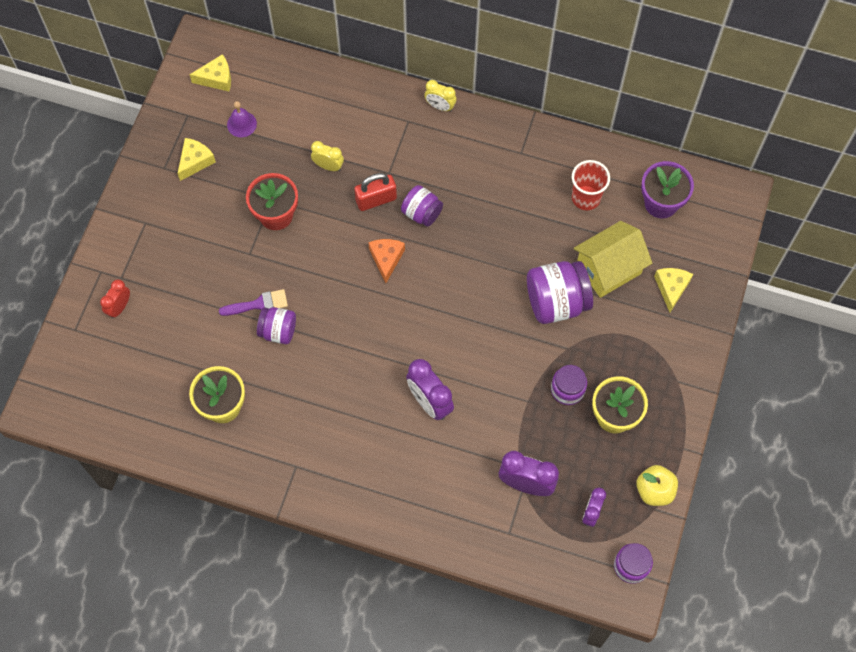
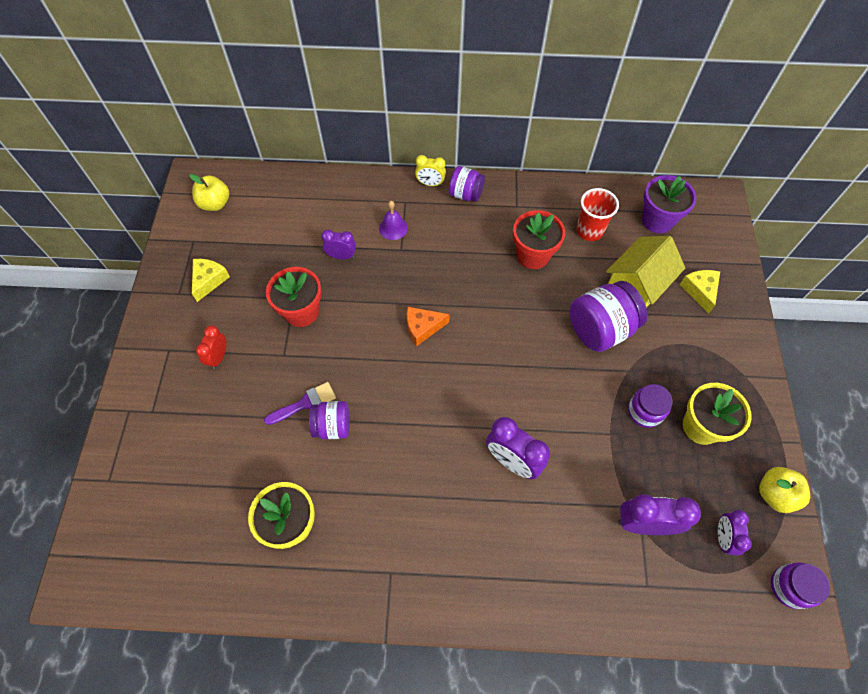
camera: 15 degrees left, 5 degrees down
(119, 307) = (155, 443): red clock -> red clock (218, 357)
(216, 78) = (215, 203): yellow cheese -> yellow apple
(241, 124) = (248, 237): purple bell -> purple bell (393, 228)
(328, 166) = (341, 256): yellow clock -> purple clock
(376, 200) = (396, 276): red padlock -> none
(386, 259) = (423, 328): orange cheese -> orange cheese turned 90 degrees counterclockwise
(422, 213) = (443, 278): purple jar -> purple jar (465, 194)
(518, 211) = (533, 255): none -> red flower pot

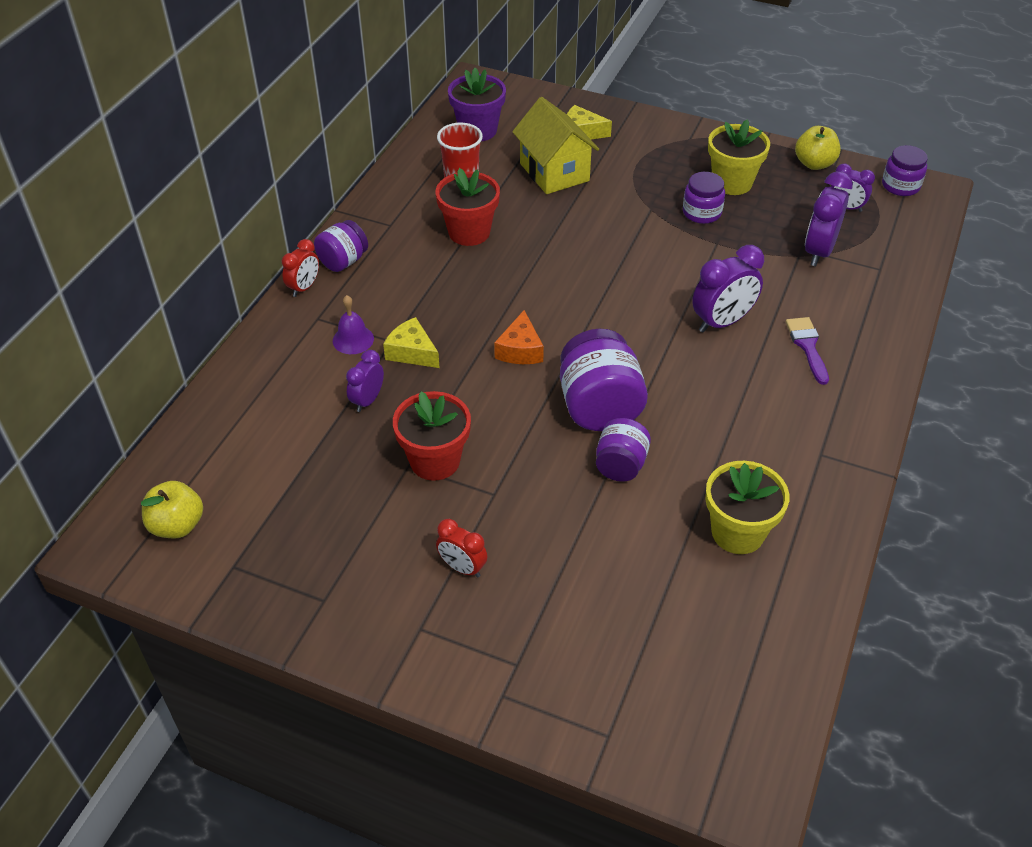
camera: 70 degrees left, 15 degrees down
(209, 280) = (321, 557): yellow cheese -> yellow cheese (412, 352)
(305, 403) = (577, 486): purple brush -> purple brush (807, 346)
(430, 184) = (304, 288): yellow clock -> red clock
(600, 329) = (592, 212): purple jar -> purple jar (599, 407)

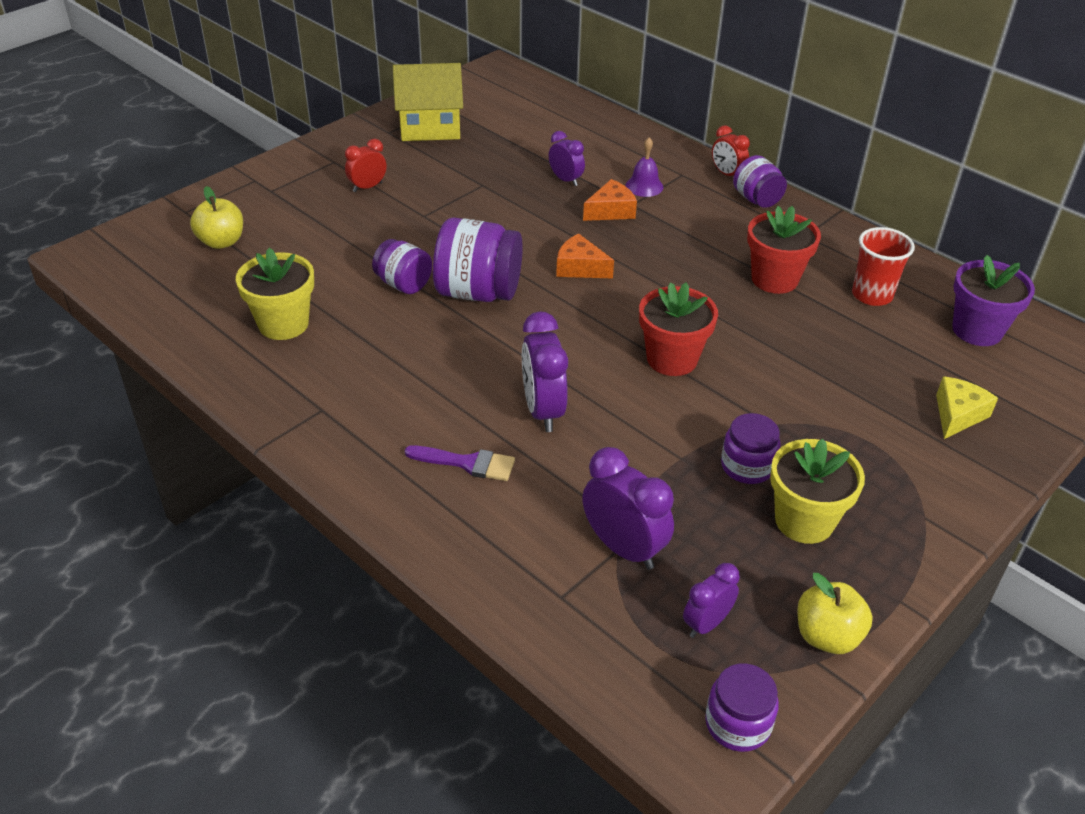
camera: 110 degrees right, 5 degrees down
(177, 525) = (495, 92): yellow apple -> yellow apple (221, 242)
(412, 352) = (611, 211): yellow cheese -> orange cheese
(435, 461) = (478, 197): red flower pot -> red flower pot (672, 359)
(554, 172) = (871, 367): yellow house -> yellow house (430, 128)

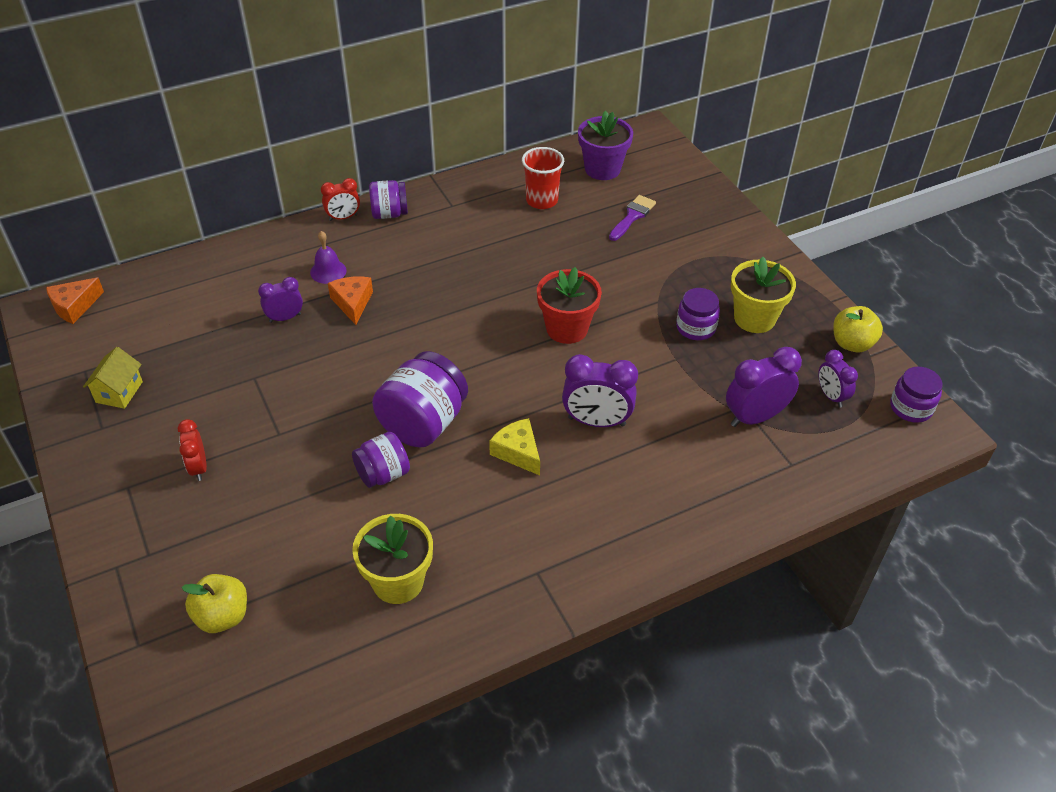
camera: 70 degrees left, 5 degrees up
(430, 128) = (119, 392): yellow house -> yellow house, size x0.58
(467, 463) = (640, 484): purple brush -> purple brush (632, 216)
(580, 268) = (423, 347): orange cheese -> orange cheese (74, 306)
(774, 279) = (498, 241): red flower pot -> none
(957, 415) = (680, 212): yellow cheese -> yellow cheese (517, 452)

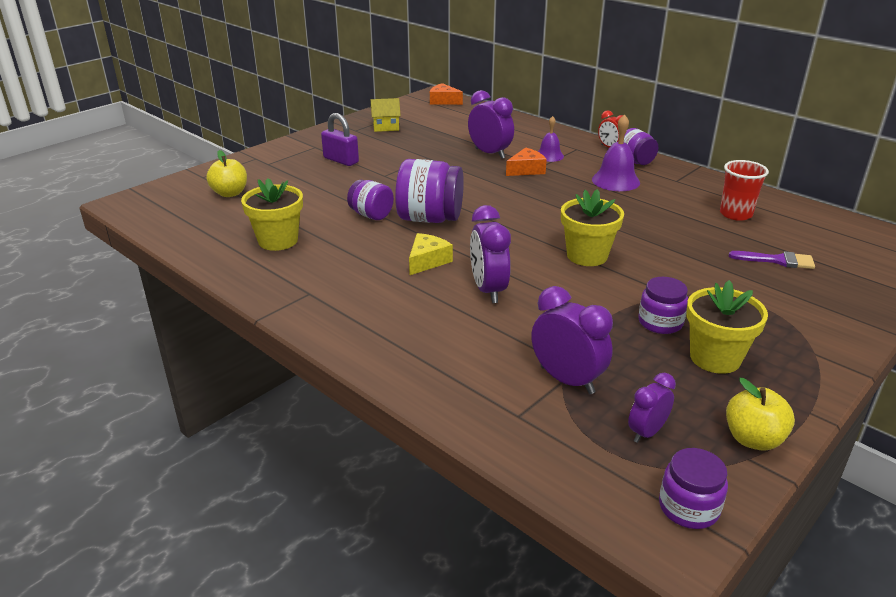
camera: 70 degrees right, 15 degrees down
(198, 467) = (341, 160): red clock -> purple padlock
(285, 318) = (490, 153): purple clock -> purple clock, size x1.64
(425, 246) = (615, 181): none -> purple bell
(567, 328) = (587, 256): red flower pot -> yellow flower pot
(602, 169) = (823, 233): purple flower pot -> none

